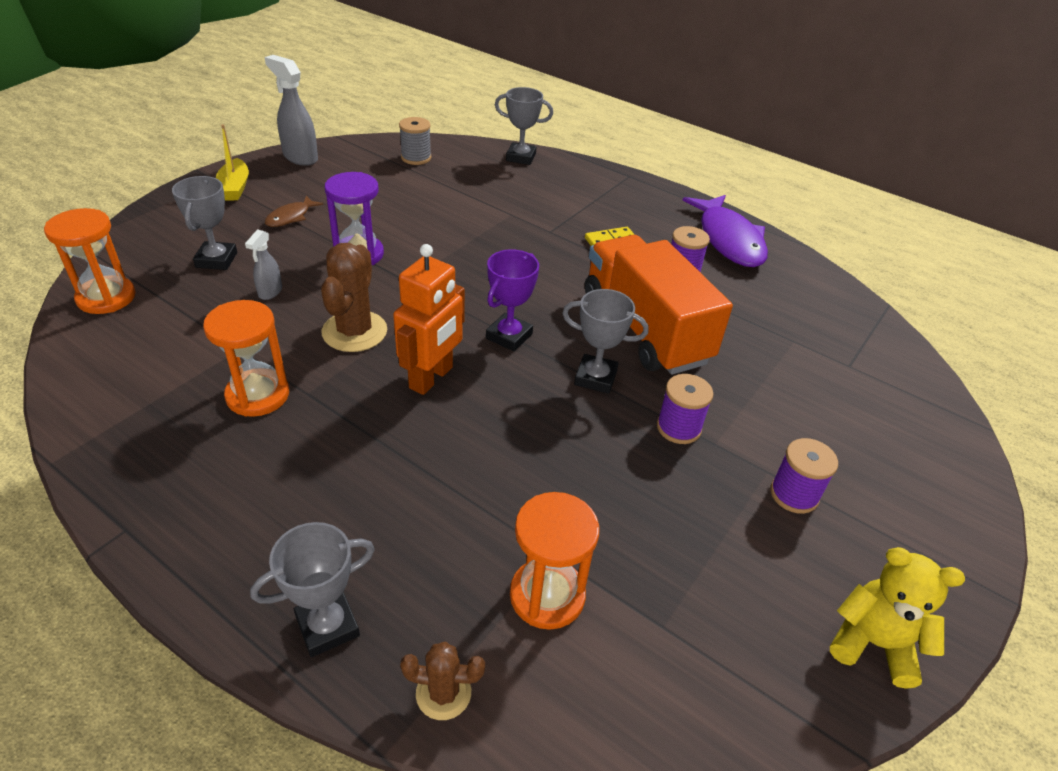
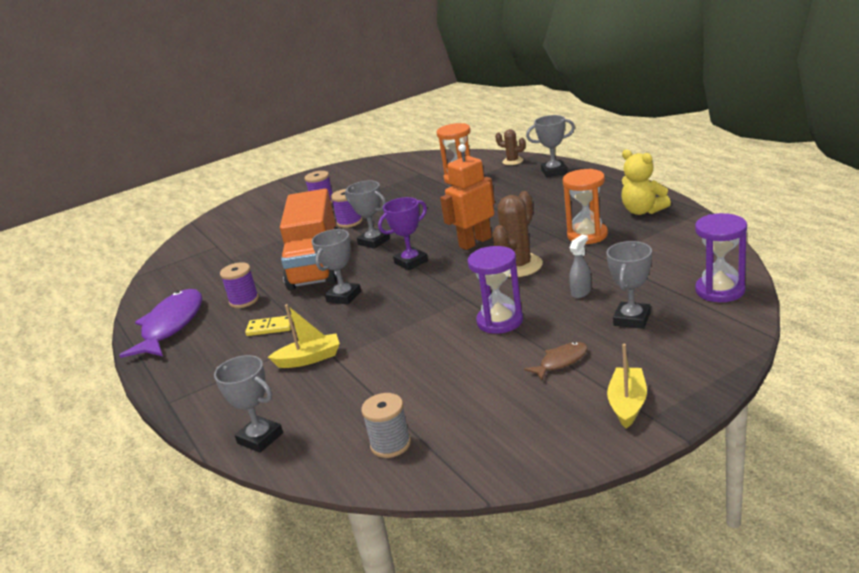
camera: 150 degrees left, 15 degrees down
(106, 297) = (720, 290): orange hourglass -> purple hourglass
(300, 157) = (544, 454): grey spray bottle -> none
(536, 212) = (309, 359): none -> yellow boat
(560, 280) = (344, 297): none -> grey trophy
(873, 643) = (346, 171): yellow teddy bear -> yellow teddy bear (642, 211)

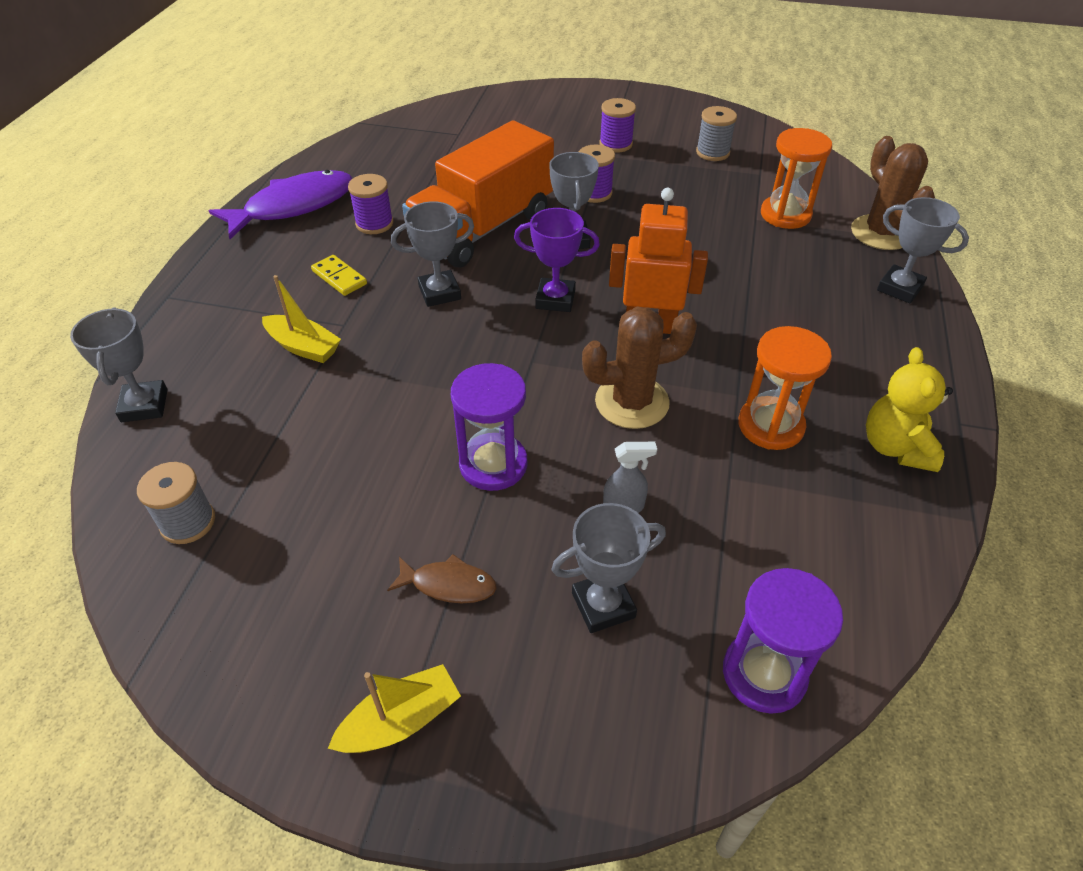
camera: 40 degrees right, 20 degrees up
(381, 179) = (712, 152): none -> grey spool
(512, 161) = (881, 233): brown cactus -> brown cactus, size x1.77

